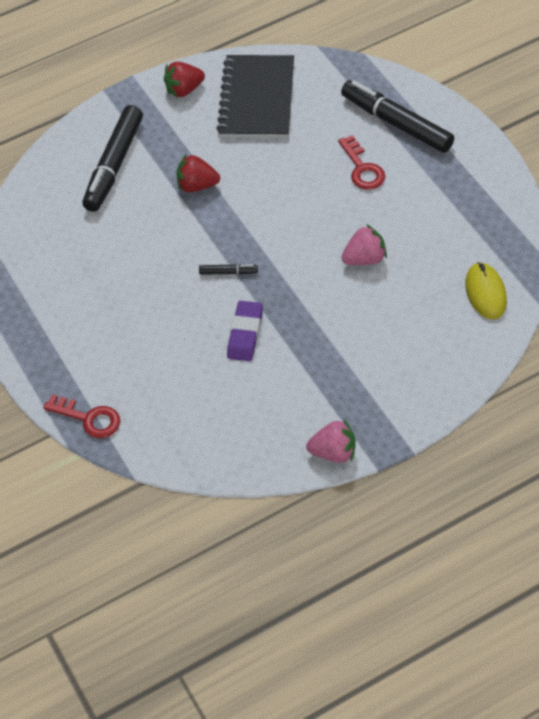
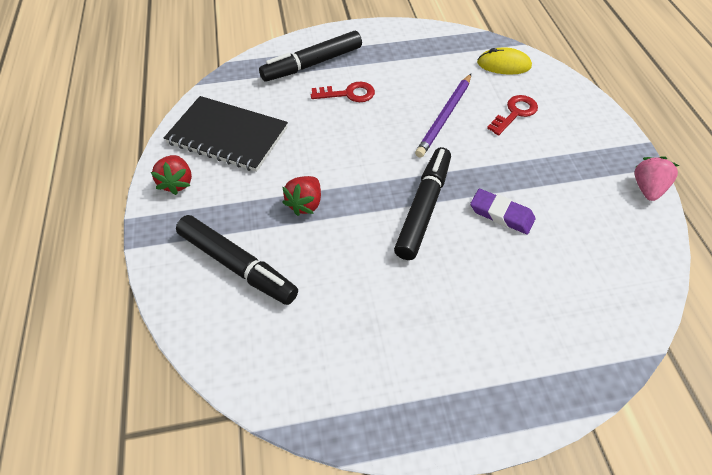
camera: 75 degrees left, 0 degrees up
(89, 418) = (580, 378): red key -> red key (515, 113)
(228, 272) = (423, 208): black marker -> black marker, size x2.34
(365, 259) = (445, 117): pink strawberry -> purple pencil

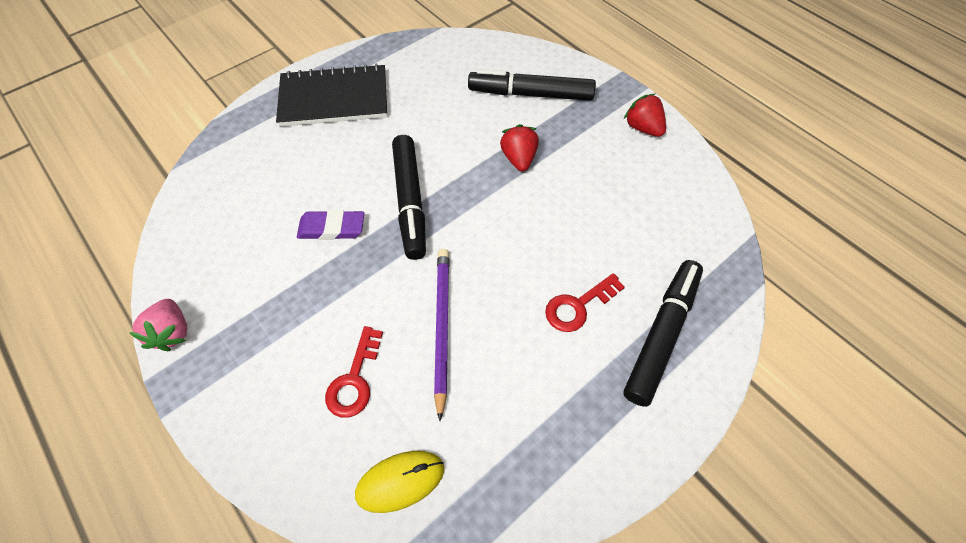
camera: 150 degrees right, 5 degrees up
(227, 135) = (651, 189): black notebook -> black notebook (334, 98)

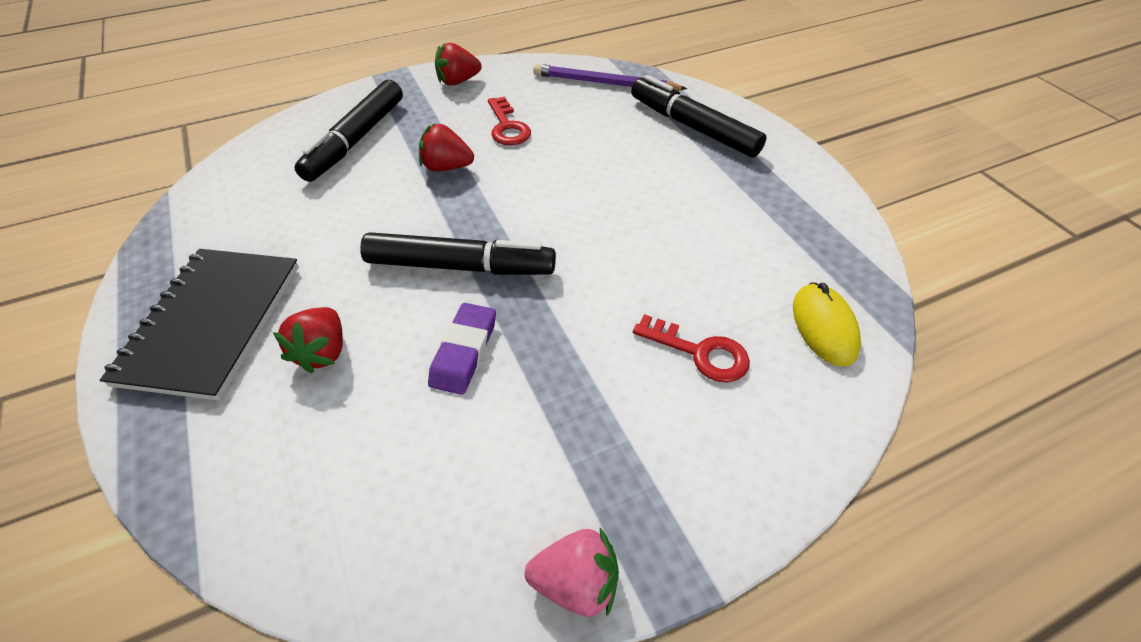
camera: 75 degrees left, 10 degrees down
(320, 157) = (322, 352): none -> red strawberry
(441, 327) = (649, 266): purple pencil -> purple pencil (605, 83)
(578, 306) = (650, 166): red key -> red key (507, 127)

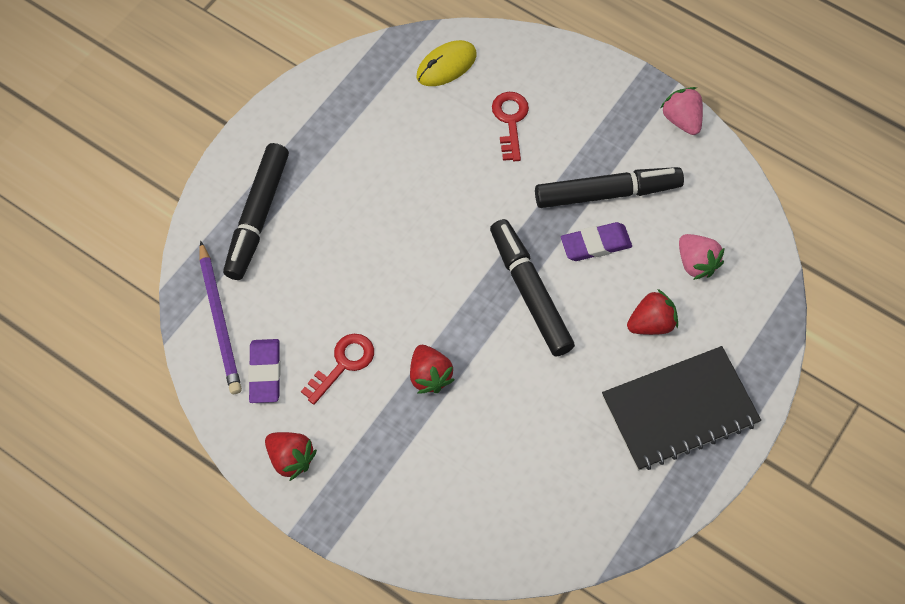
camera: 120 degrees left, 15 degrees up
(343, 448) = (696, 263): none -> pink strawberry
(355, 140) = (439, 480): black marker -> black marker (607, 193)
(539, 90) = (265, 373): none -> purple eraser

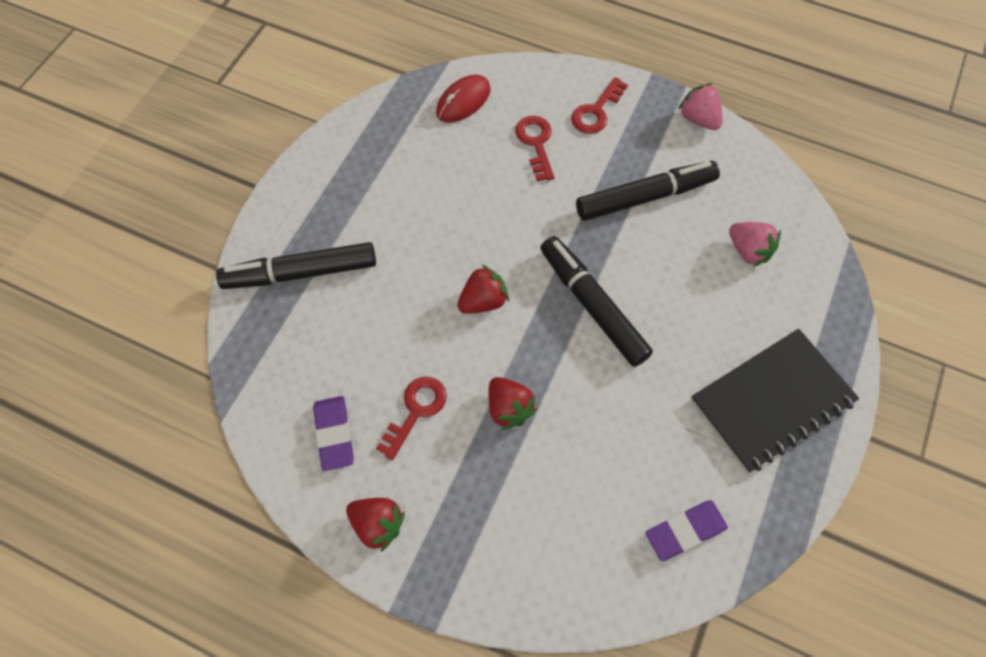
camera: 10 degrees left, 0 degrees up
(220, 320) = (277, 386): purple pencil -> none
(257, 216) = (300, 273): black marker -> black marker turned 75 degrees clockwise
(446, 65) = (463, 101): yellow mouse -> red mouse
(579, 96) = (596, 111): none -> red key
(595, 244) = (646, 248): purple eraser -> purple eraser (685, 531)
(651, 323) = (720, 317): red strawberry -> red strawberry (483, 301)

